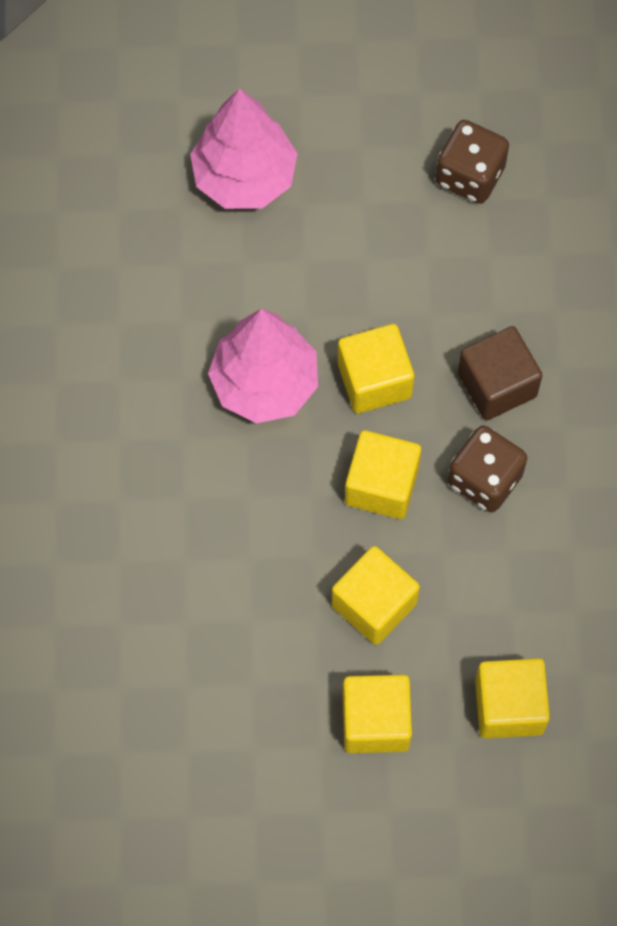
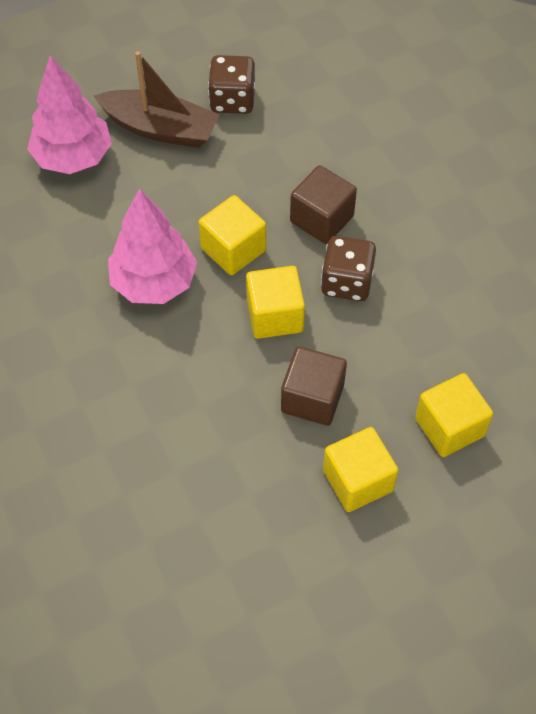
camera: 25 degrees left, 10 degrees down
(364, 180) = (160, 129): none -> brown boat
(374, 604) = (312, 398): yellow cube -> brown cube

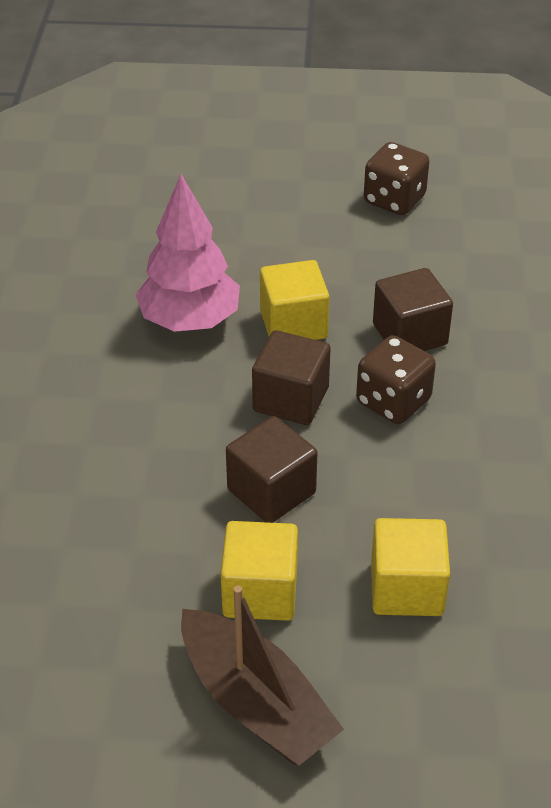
camera: 30 degrees right, 15 degrees down
(73, 157) = (197, 190): pink tree -> none
(160, 129) = (301, 197): brown boat -> brown boat (255, 703)
(275, 315) = (291, 399): yellow cube -> brown cube

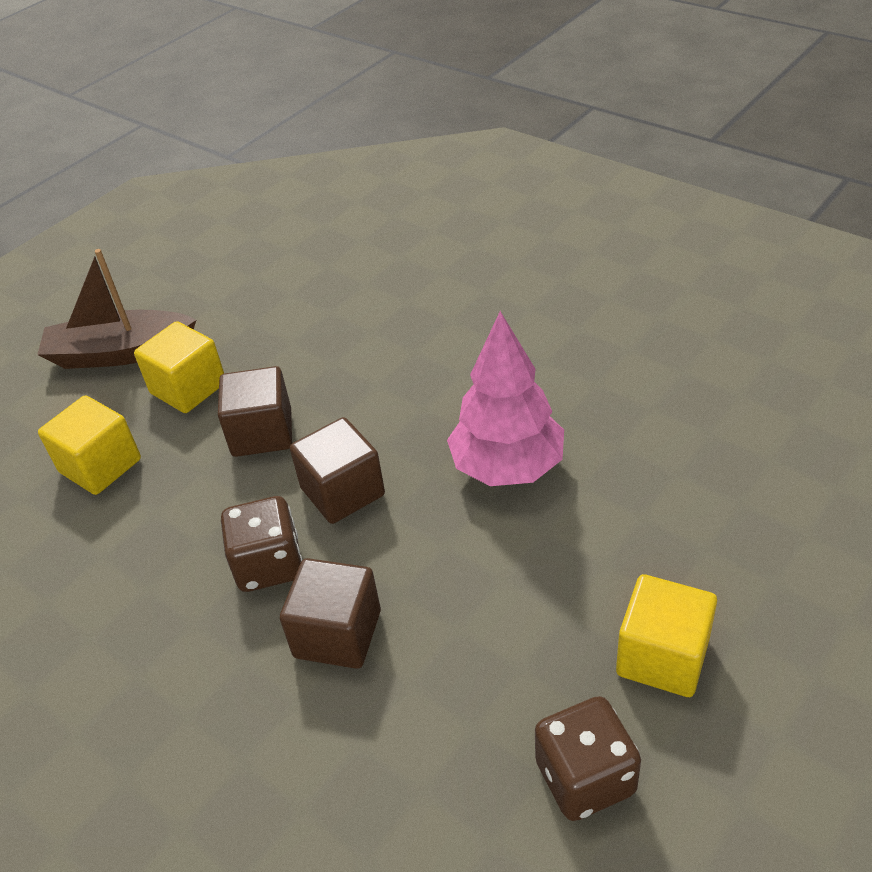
camera: 130 degrees right, 0 degrees up
(293, 324) = (436, 543): yellow cube -> yellow cube (662, 656)

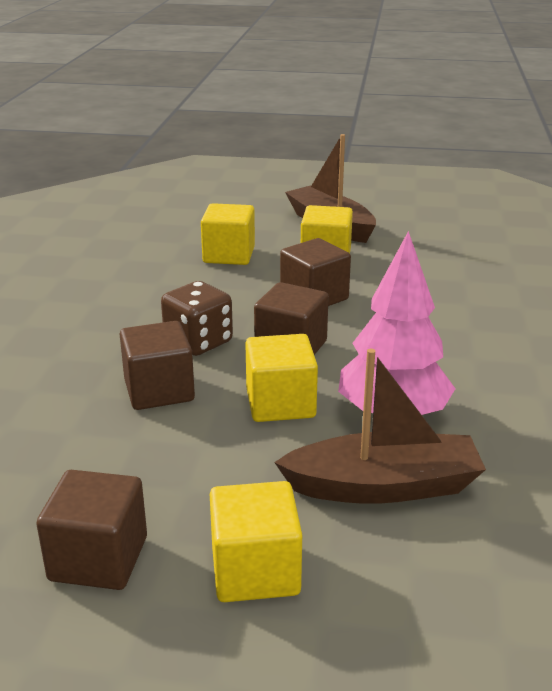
camera: 55 degrees right, 15 degrees down
(434, 540) = (280, 403): none -> yellow cube
(585, 777) = (98, 558): brown dice -> brown cube
(602, 520) = (383, 486): none -> brown boat

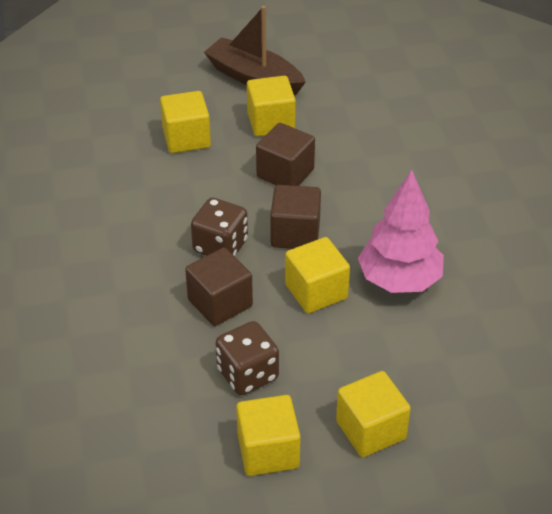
camera: 20 degrees left, 15 degrees up
(98, 558) = (268, 451): brown cube -> yellow cube
(137, 466) = (247, 374): none -> brown dice
(383, 486) = (420, 344): brown boat -> none

